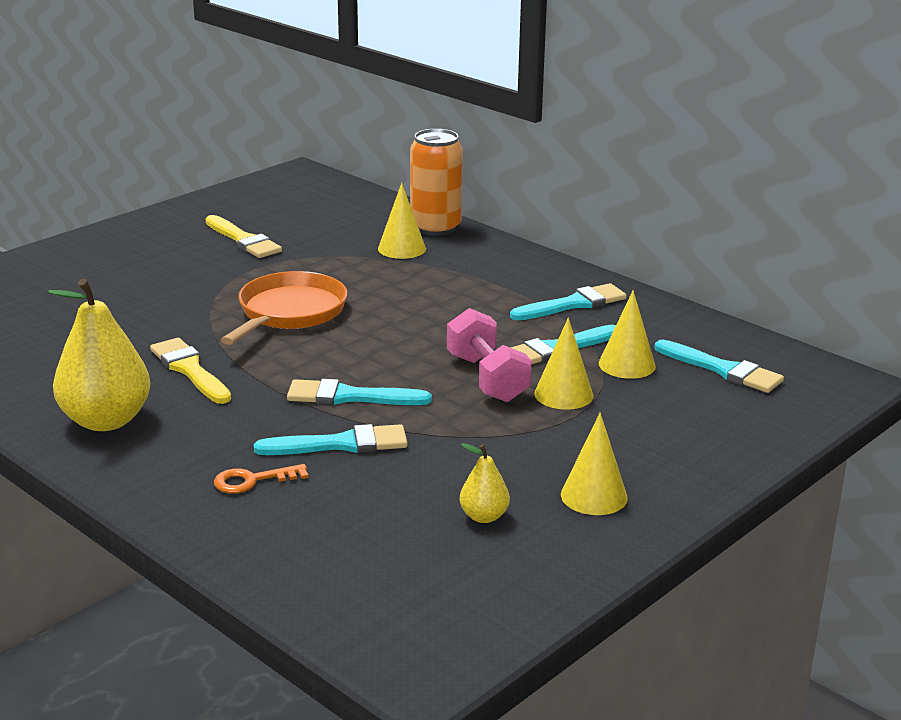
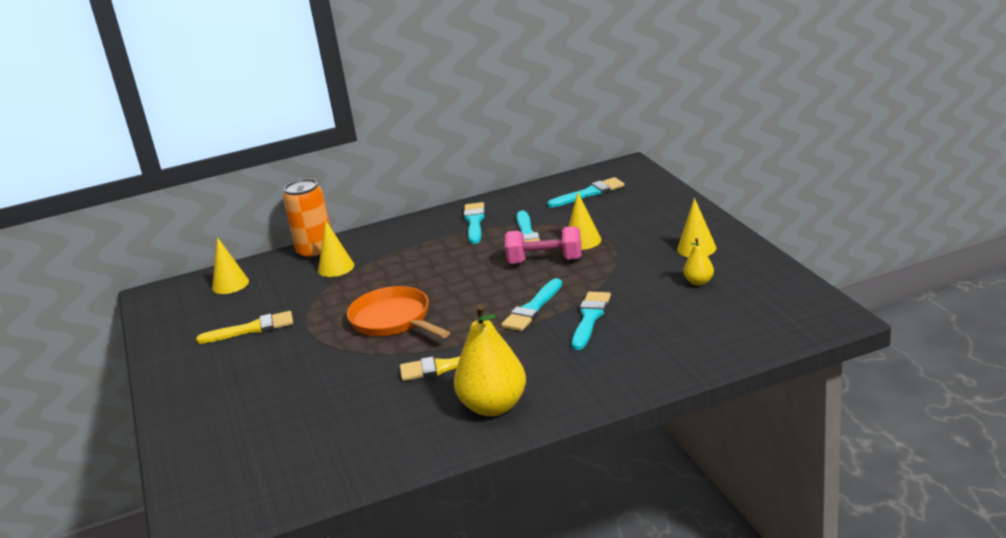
camera: 60 degrees left, 0 degrees up
(252, 480) = (614, 353): orange key -> none
(627, 364) = (562, 218): yellow cone -> yellow cone (230, 284)

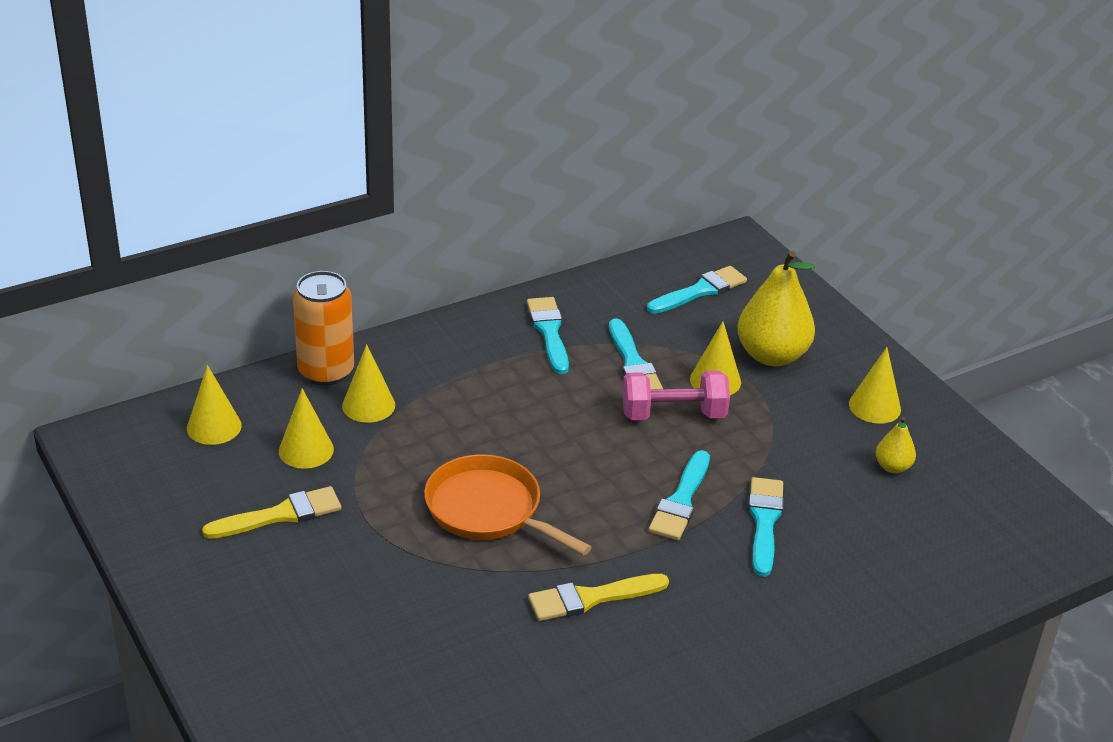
camera: 15 degrees left, 10 degrees up
(284, 293) = (306, 450): none -> yellow cone
(493, 406) = (678, 669): yellow pear -> yellow pear (772, 355)

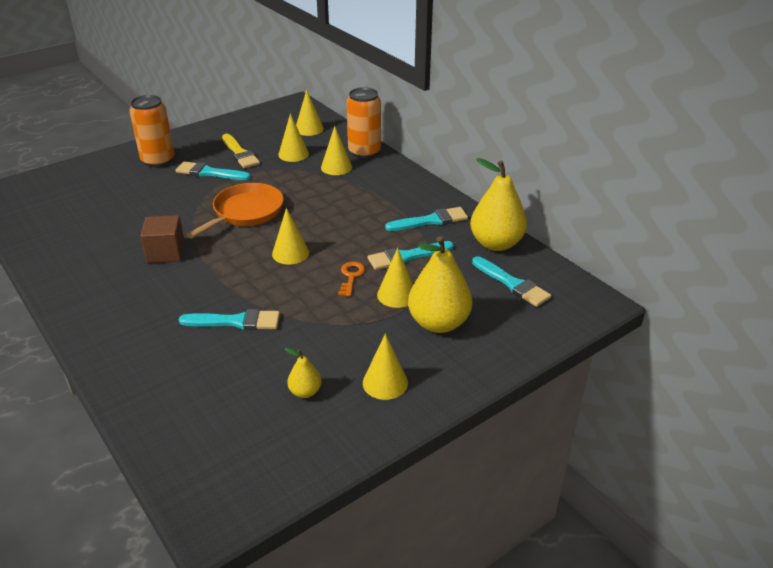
camera: 85 degrees right, 0 degrees up
(270, 625) = (158, 160): none -> orange can
(591, 598) = (166, 252): yellow brush -> brown cube
(611, 466) = (290, 253): none -> yellow cone
(613, 288) = (496, 243): none -> yellow pear
(673, 414) = (351, 276): pink dumbbell -> orange key
(681, 501) = (257, 283): turquoise brush -> turquoise brush (209, 173)

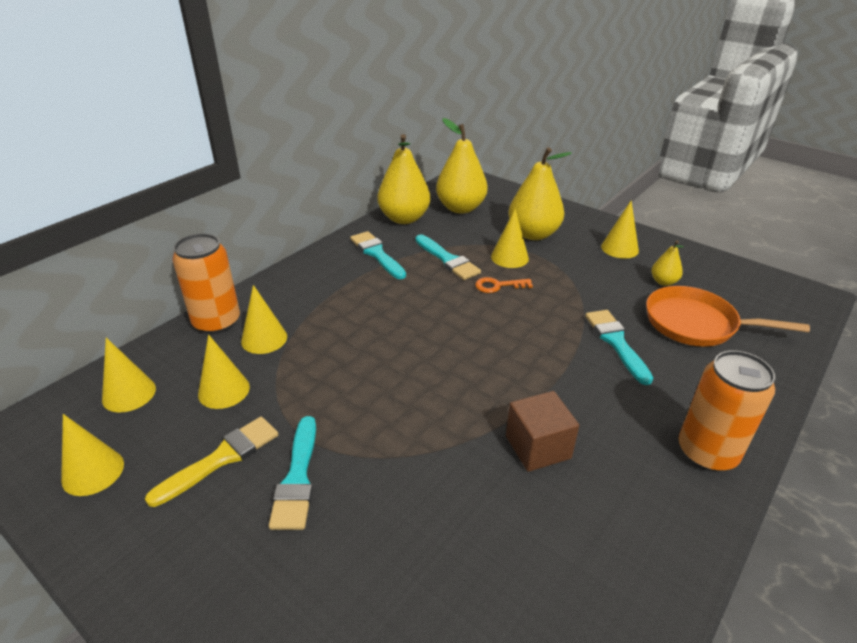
camera: 105 degrees left, 0 degrees up
(158, 160) = (254, 586): orange can -> orange can (707, 452)
(245, 212) = (408, 396): orange pan -> orange pan (696, 324)
(290, 253) = (480, 334): yellow cone -> yellow cone (93, 472)
(512, 284) = (460, 208): turquoise brush -> yellow pear

